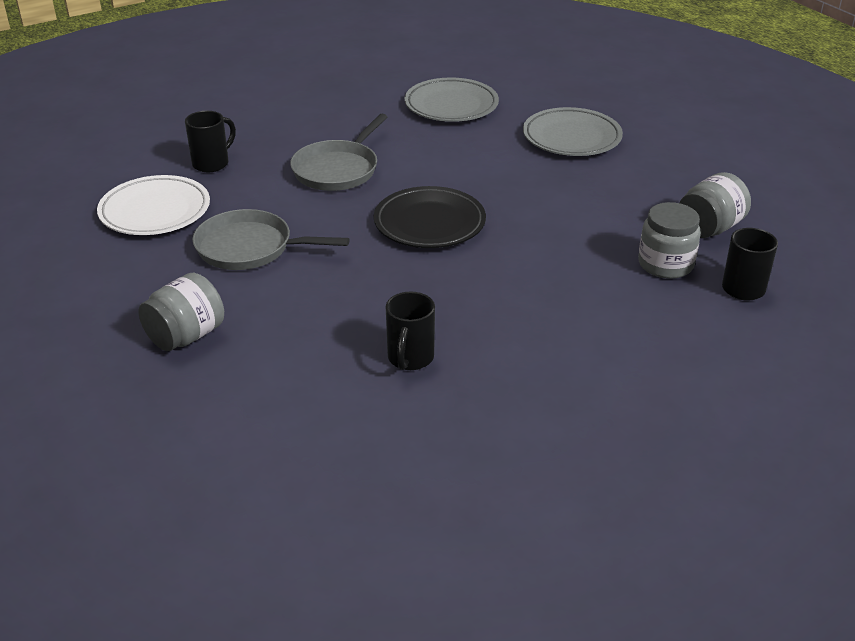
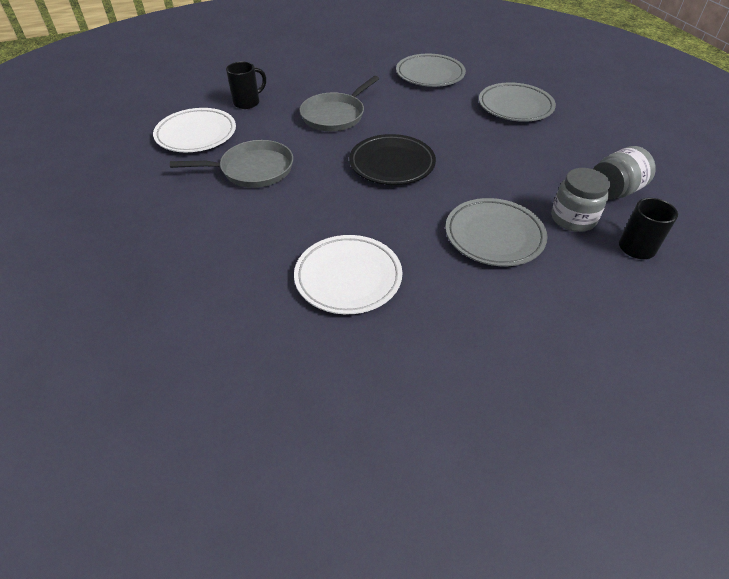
camera: 10 degrees right, 10 degrees up
(186, 336) = (184, 236): grey jar -> none
(249, 248) = (253, 169): grey pan -> grey pan turned 150 degrees clockwise
(410, 359) = (348, 278): black mug -> white plate
(575, 294) = (494, 236): none -> grey plate

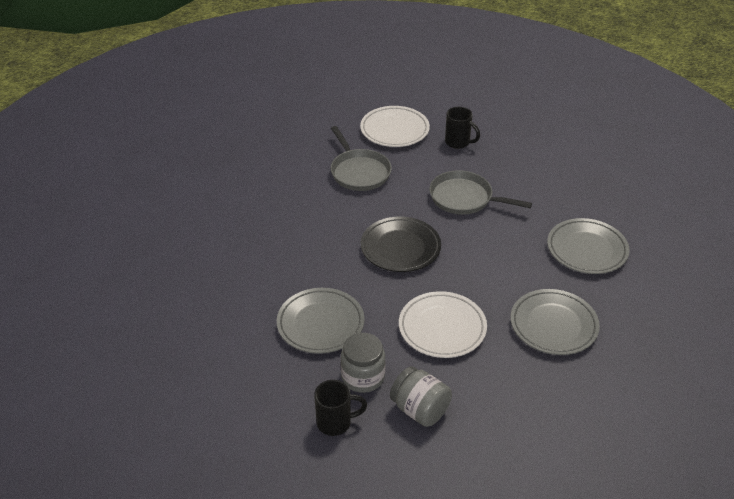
camera: 75 degrees right, 5 degrees down
(348, 278) = (249, 249): white plate -> white plate (442, 328)

